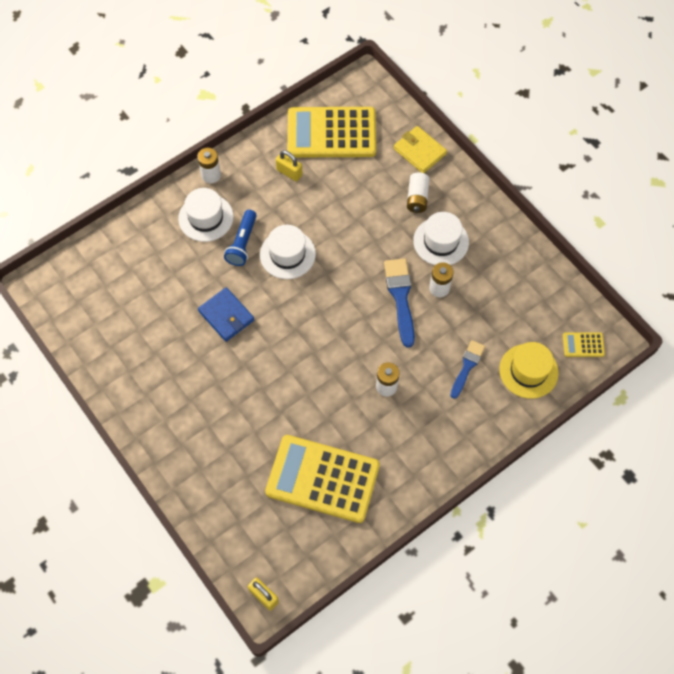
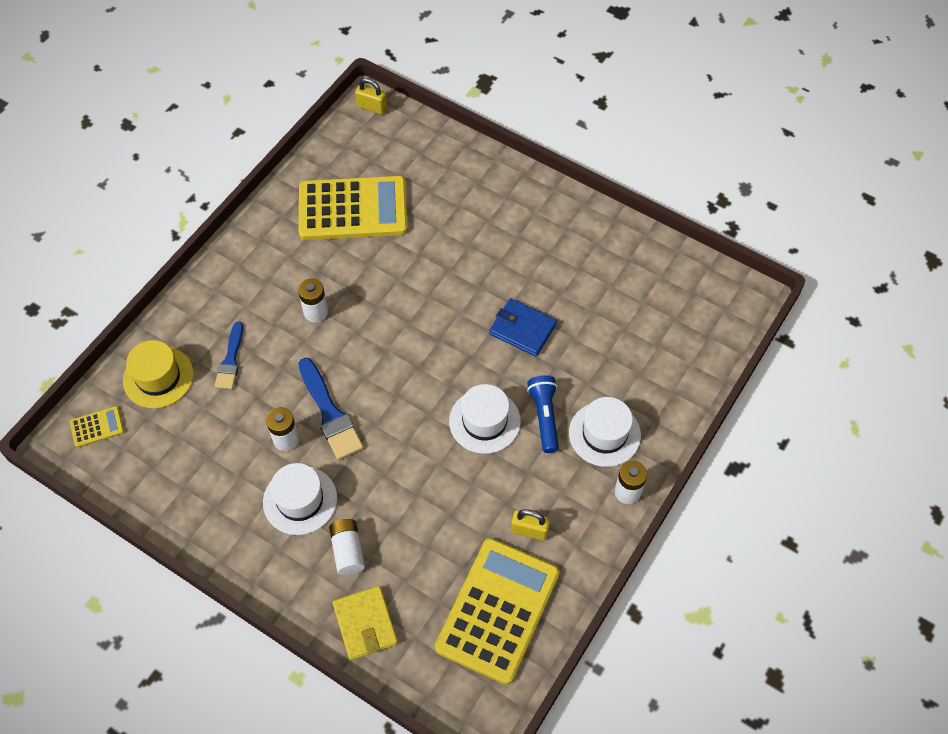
camera: 160 degrees right, 5 degrees down
(331, 133) = (497, 610): yellow calculator -> yellow calculator turned 45 degrees counterclockwise
(419, 151) = (365, 624): yellow wallet -> yellow wallet turned 45 degrees clockwise

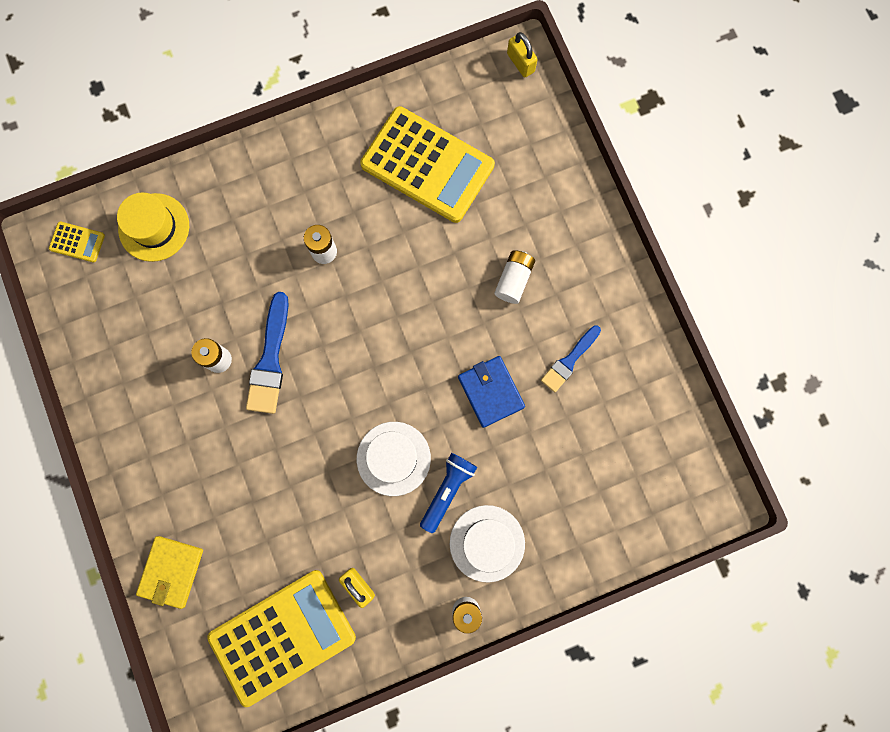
camera: 35 degrees right, 20 degrees up
(230, 360) = (222, 251): blue brush -> blue brush (569, 361)
(300, 500) = (193, 424): white hat -> none
(348, 551) = (200, 497): white battery -> white battery (514, 280)

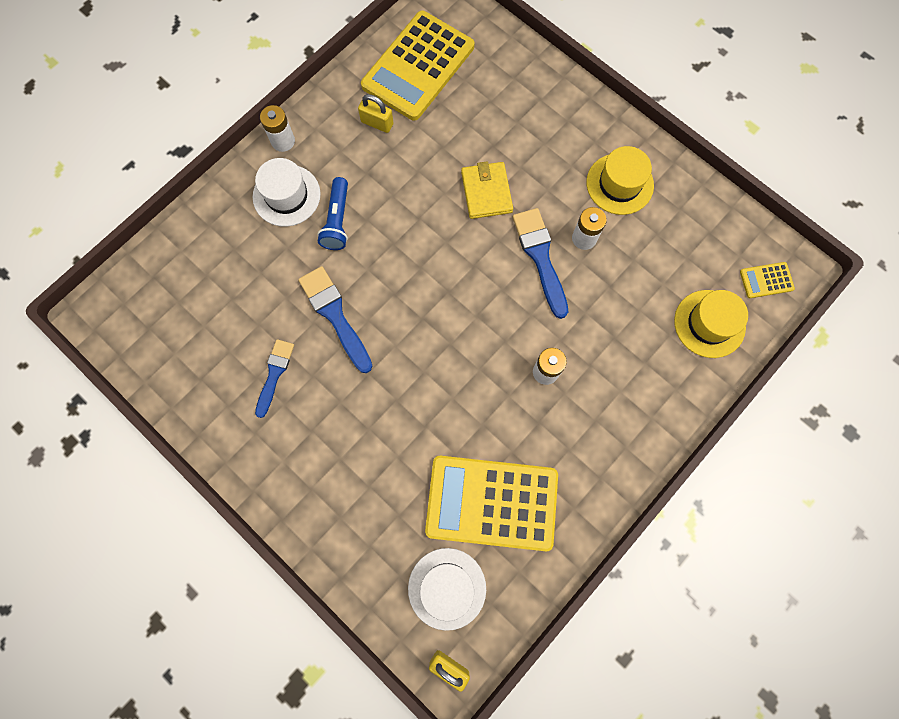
camera: 155 degrees right, 5 degrees down
(151, 399) = (619, 184): none -> yellow hat
(171, 571) = (527, 73): yellow wallet -> yellow wallet (486, 192)
(393, 458) = (394, 225): white hat -> white hat (447, 588)
(490, 392) = (335, 315): blue wallet -> blue brush
(514, 280) = (357, 426): white battery -> none

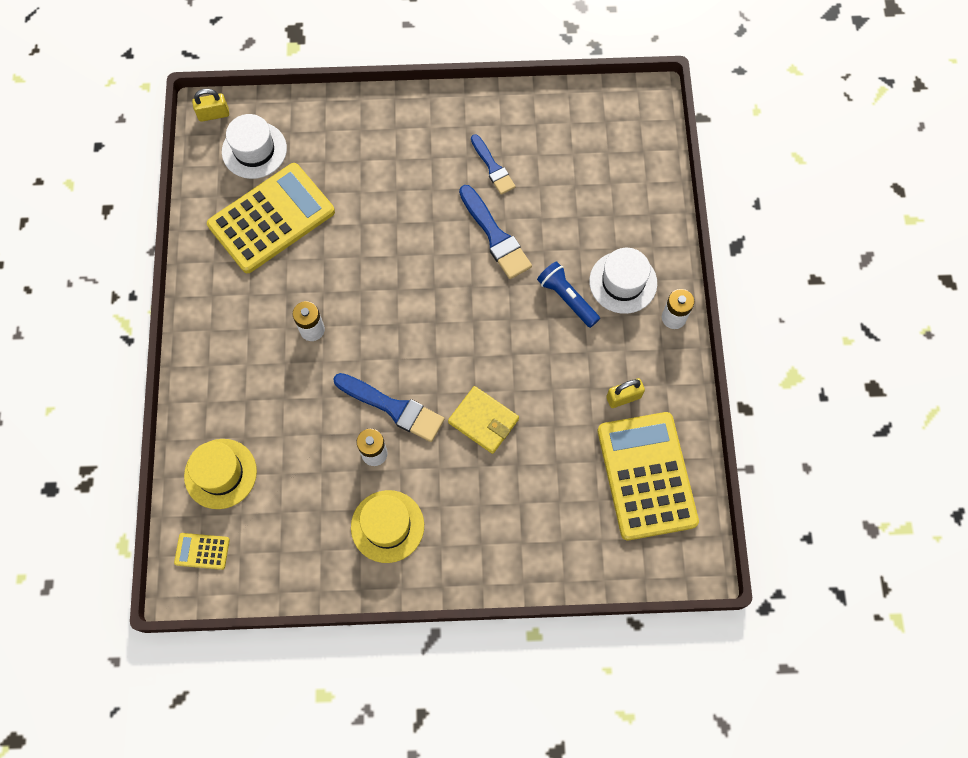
camera: 135 degrees right, 5 degrees down
(335, 315) = (495, 236): blue brush -> blue brush turned 45 degrees clockwise
(766, 280) = (202, 551): yellow calculator -> yellow calculator turned 120 degrees counterclockwise

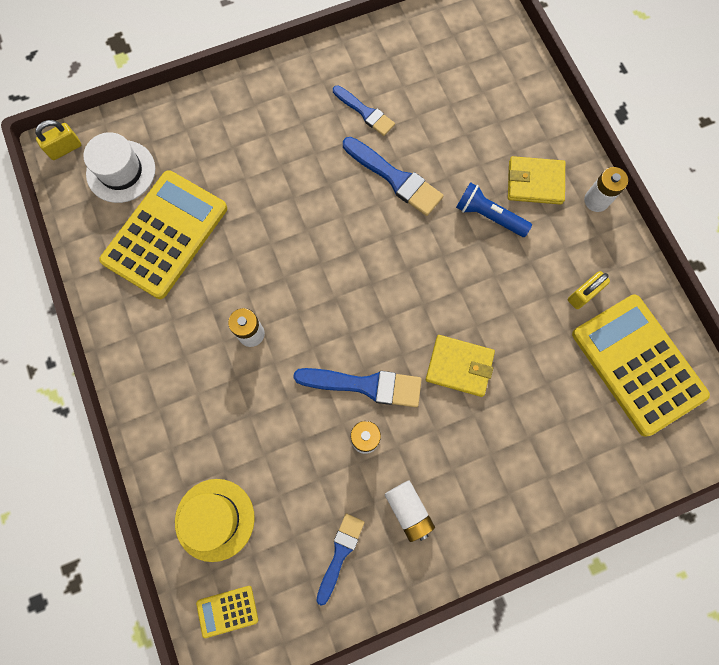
camera: 20 degrees left, 5 degrees up
(314, 540) = (340, 553): none -> blue brush
(387, 526) = (408, 510): yellow hat -> white battery
(623, 282) = (535, 182): white hat -> yellow wallet

